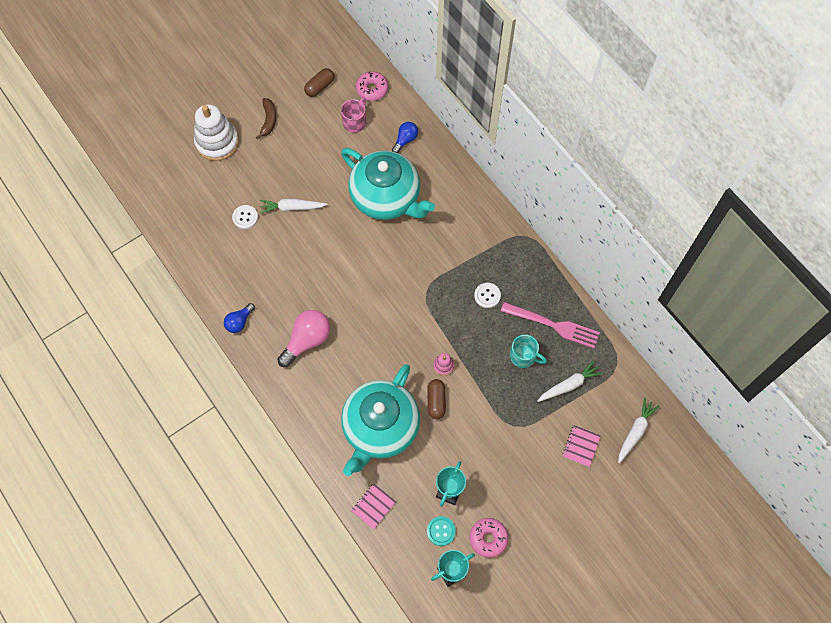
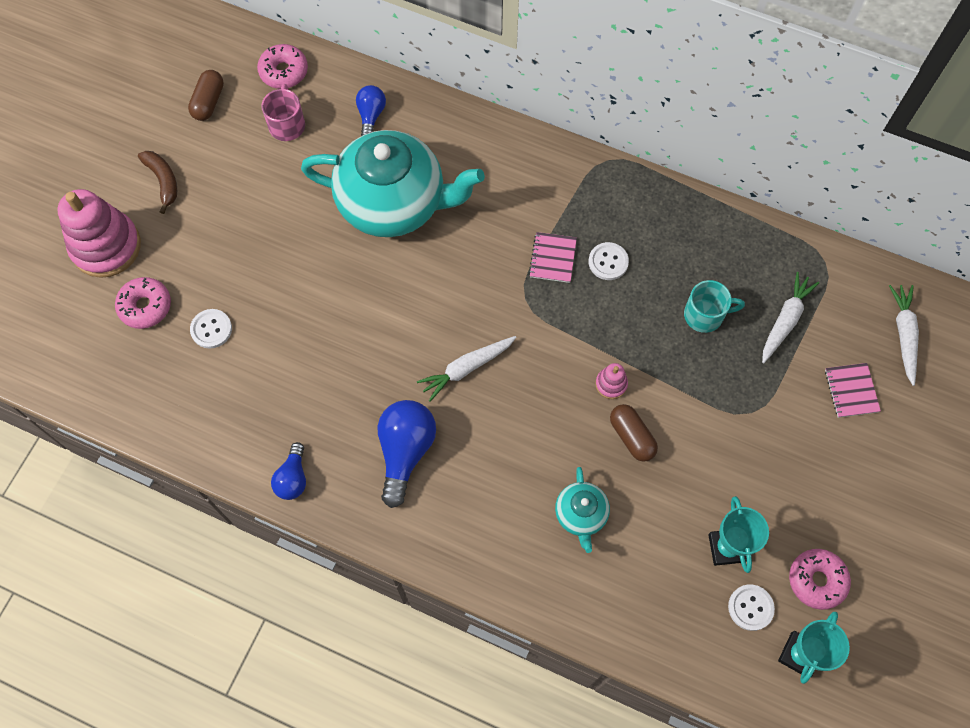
camera: 30 degrees left, 0 degrees up
(217, 142) = (106, 246): white stacking toy -> pink stacking toy
(218, 186) = (145, 306): none -> pink donut
(292, 207) = (270, 282): white carrot -> white carrot (466, 368)
(307, 340) = (405, 451): pink light bulb -> blue light bulb
(373, 506) = (640, 627): pink notebook -> pink notebook (552, 258)
(380, 428) = (581, 515): turquoise teapot -> turquoise teapot, size x0.44
(441, 531) = (750, 607): turquoise button -> white button
(553, 325) = (716, 255): pink fork -> none

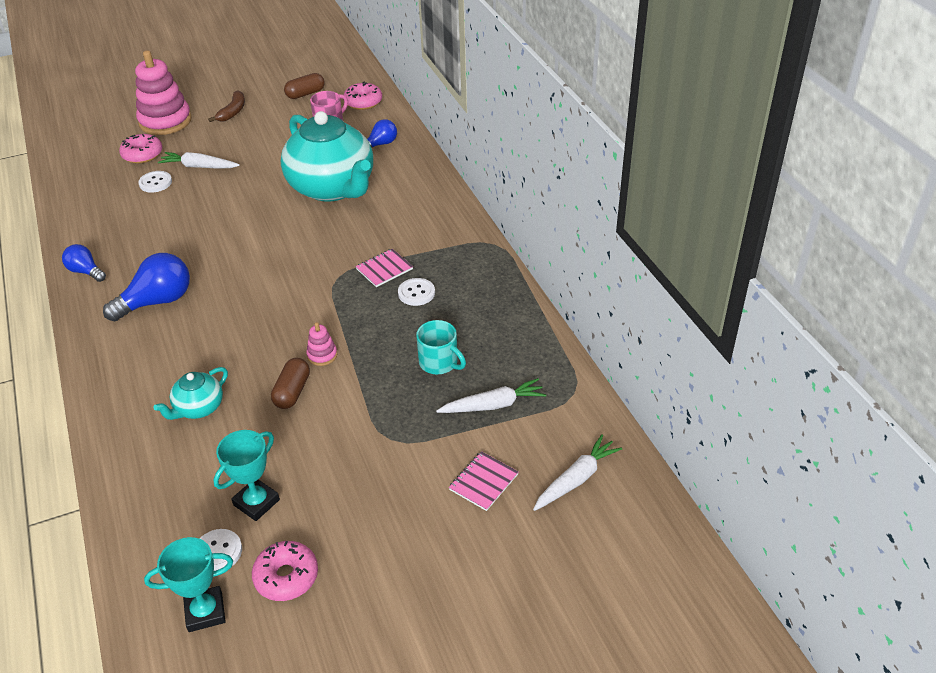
camera: 45 degrees right, 25 degrees down
(293, 478) = (86, 271): blue light bulb -> blue light bulb turned 75 degrees clockwise
(466, 368) = (251, 287): white carrot -> white carrot (199, 167)

